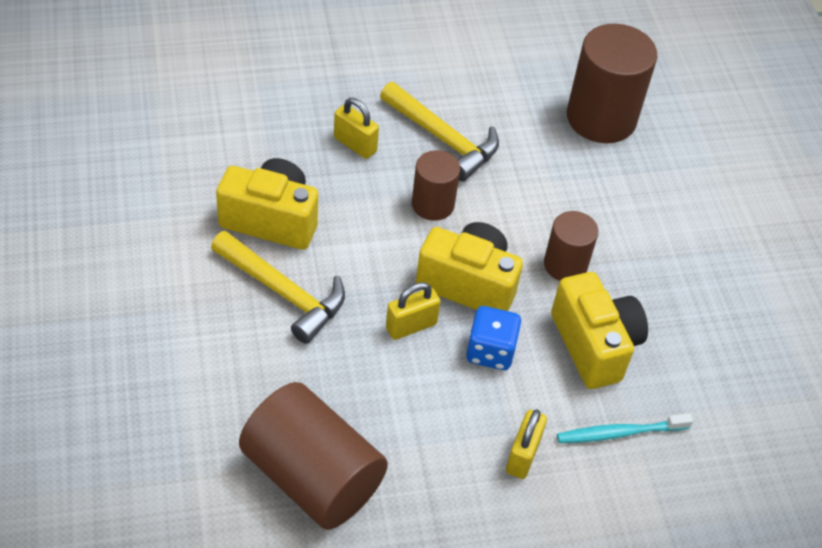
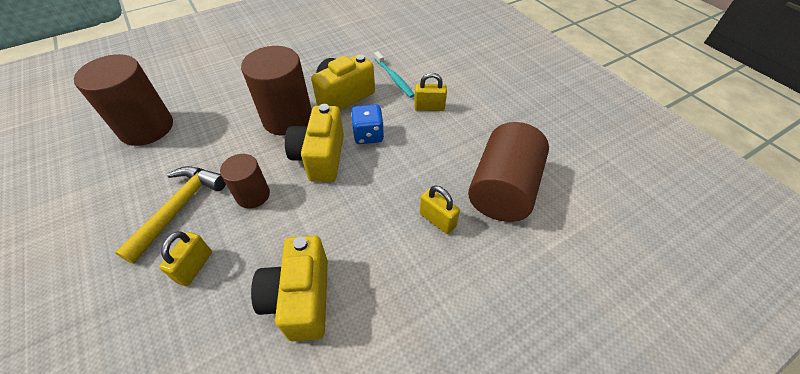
camera: 105 degrees left, 0 degrees up
(283, 292) = (372, 259): yellow hammer -> none
(411, 326) = (367, 176): yellow padlock -> yellow padlock (437, 220)
(565, 265) = (287, 118): brown cylinder -> brown cylinder, size x1.76

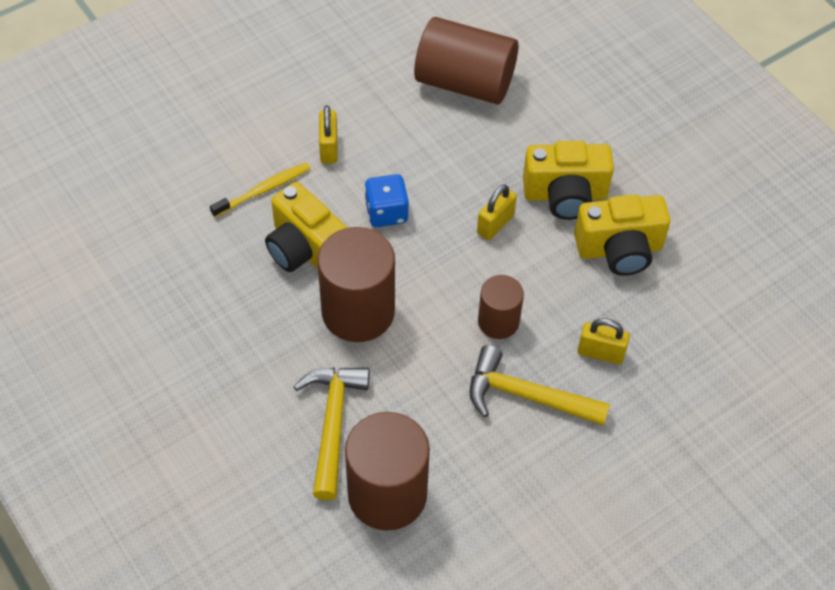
camera: 95 degrees left, 5 degrees up
(208, 105) = (333, 424): none -> yellow hammer
(320, 157) = (430, 260): yellow camera -> yellow camera (565, 195)
(394, 78) = (263, 190): turquoise toothbrush -> yellow toothbrush
(437, 220) = (513, 141): yellow padlock -> yellow padlock (495, 224)

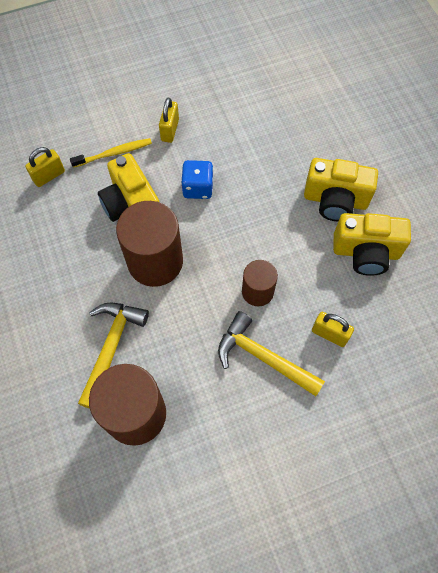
camera: 15 degrees right, 10 degrees up
(464, 82) = (283, 98): brown cylinder -> none
(495, 224) = (276, 213): yellow padlock -> yellow padlock (49, 176)

